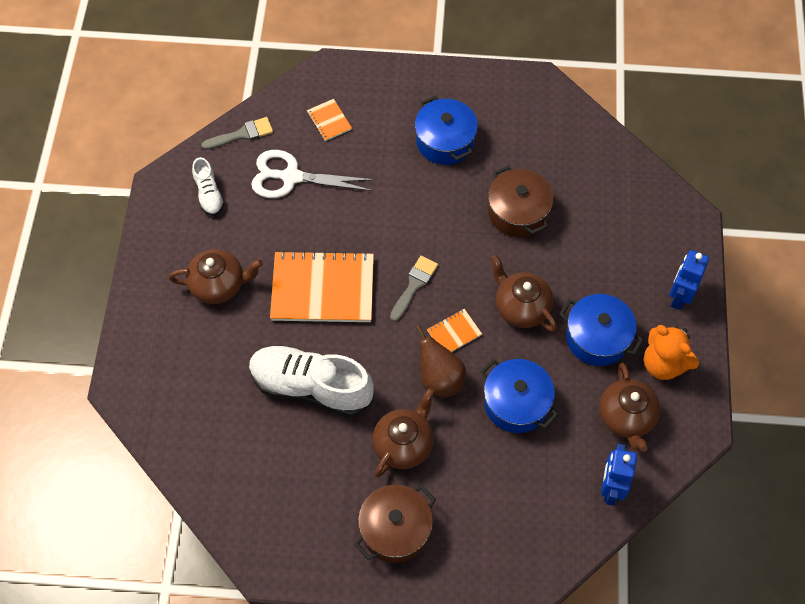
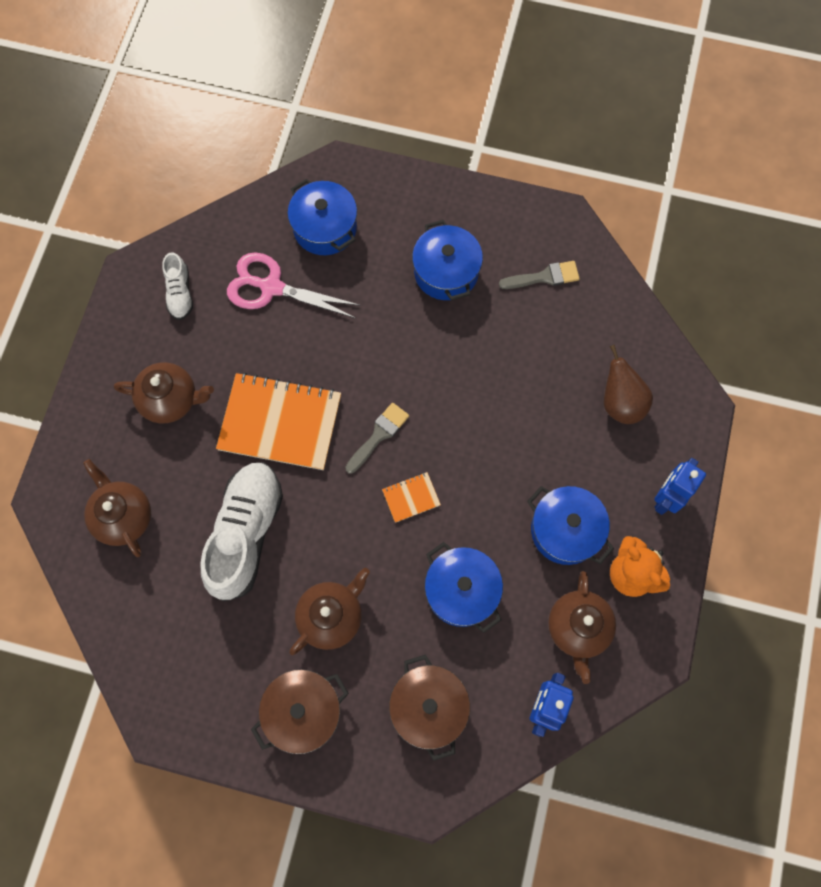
camera: 10 degrees right, 10 degrees up
(242, 134) = (228, 229): grey brush -> grey brush (544, 277)
(291, 177) = (271, 287): white scissors -> pink scissors
(311, 387) = (246, 533): white shoe -> white shoe turned 75 degrees clockwise
(329, 121) = (325, 228): orange notebook -> blue pot
(439, 379) = (384, 548): brown pear -> brown pear (620, 403)
(518, 212) = (509, 368): brown pot -> brown pot (428, 707)
(521, 307) = (489, 480): brown teapot -> brown teapot (123, 516)

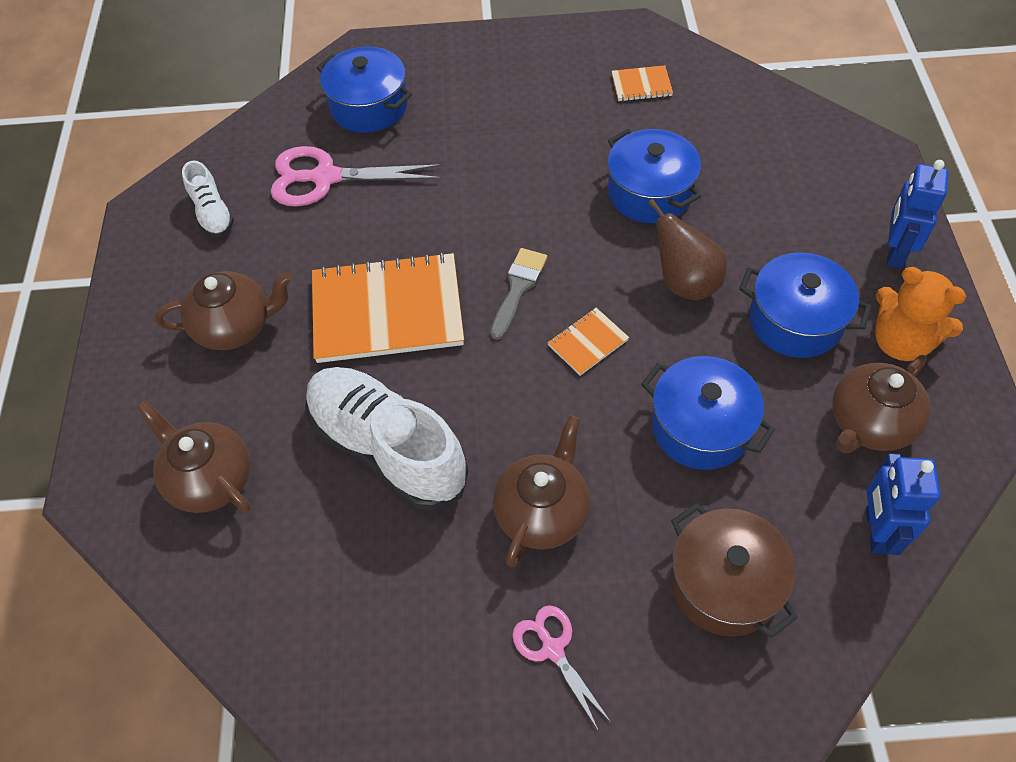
camera: 15 degrees left, 15 degrees down
(246, 533) = (388, 448): white shoe -> white shoe turned 45 degrees counterclockwise
(303, 711) = (552, 649): brown pot -> pink scissors
(446, 272) = (528, 109): blue pot -> blue pot (650, 193)
(544, 277) = (641, 85): grey brush -> orange notebook
(578, 628) = (869, 424): brown teapot -> brown teapot turned 60 degrees clockwise
(620, 403) = (789, 175): brown pear -> brown pear (685, 283)

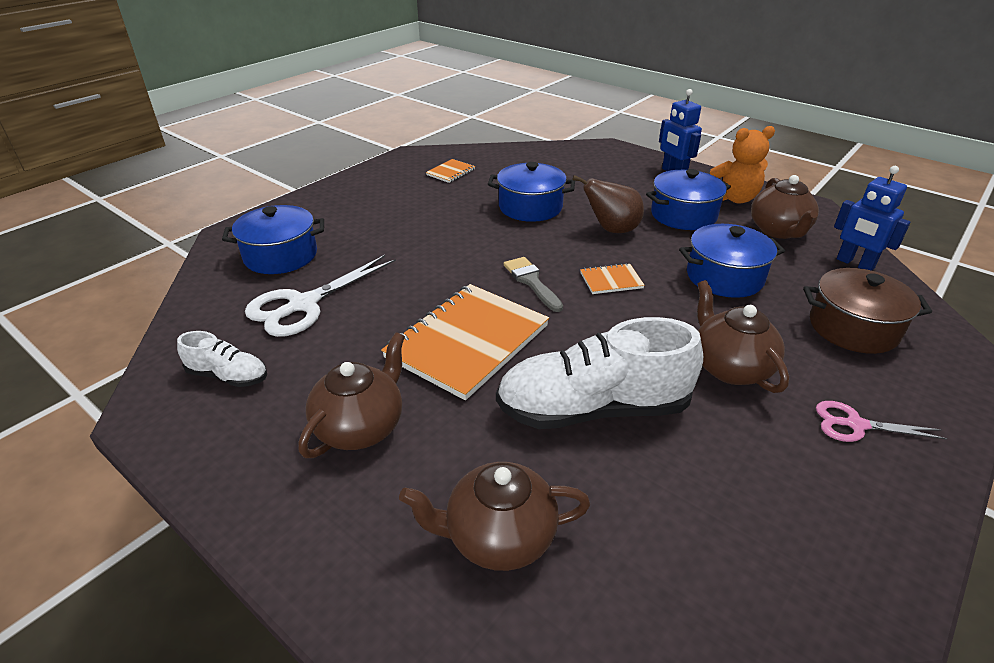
camera: 50 degrees left, 20 degrees down
(325, 177) = (303, 305): pink scissors -> white scissors
(587, 342) = (611, 280): orange notebook -> orange notebook turned 75 degrees clockwise

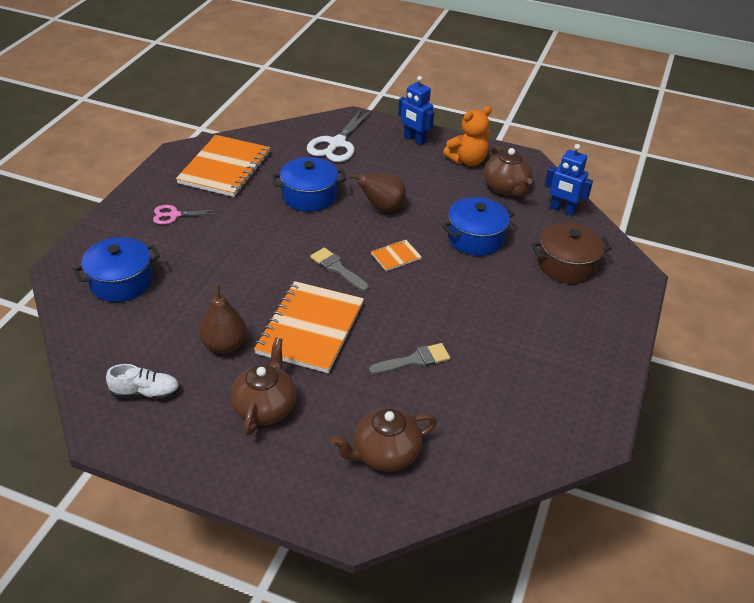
camera: 20 degrees left, 5 degrees up
(303, 305) = (168, 323): white scissors -> white scissors (337, 144)
(353, 340) = (224, 345): none -> brown pear
(451, 172) = (225, 168): orange notebook -> orange notebook, size x2.28
(593, 409) = (414, 360): white shoe -> grey brush
(683, 215) = (433, 184): blue pot -> none
(730, 367) = (493, 311): brown teapot -> none
(855, 425) = (575, 336): pink scissors -> pink scissors (174, 215)

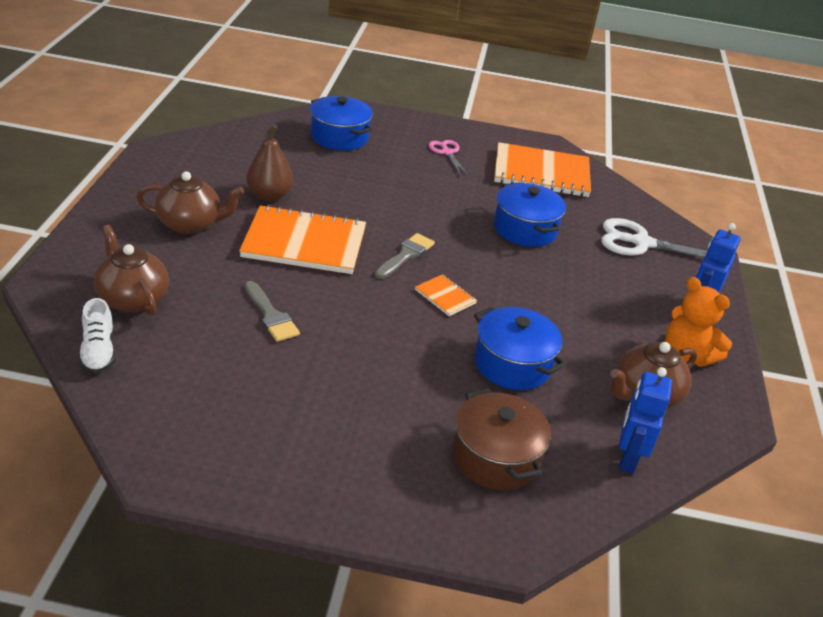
camera: 75 degrees right, 5 degrees down
(145, 393) = (203, 163): white shoe -> white shoe (98, 351)
(382, 208) = (532, 283): brown pear -> none

